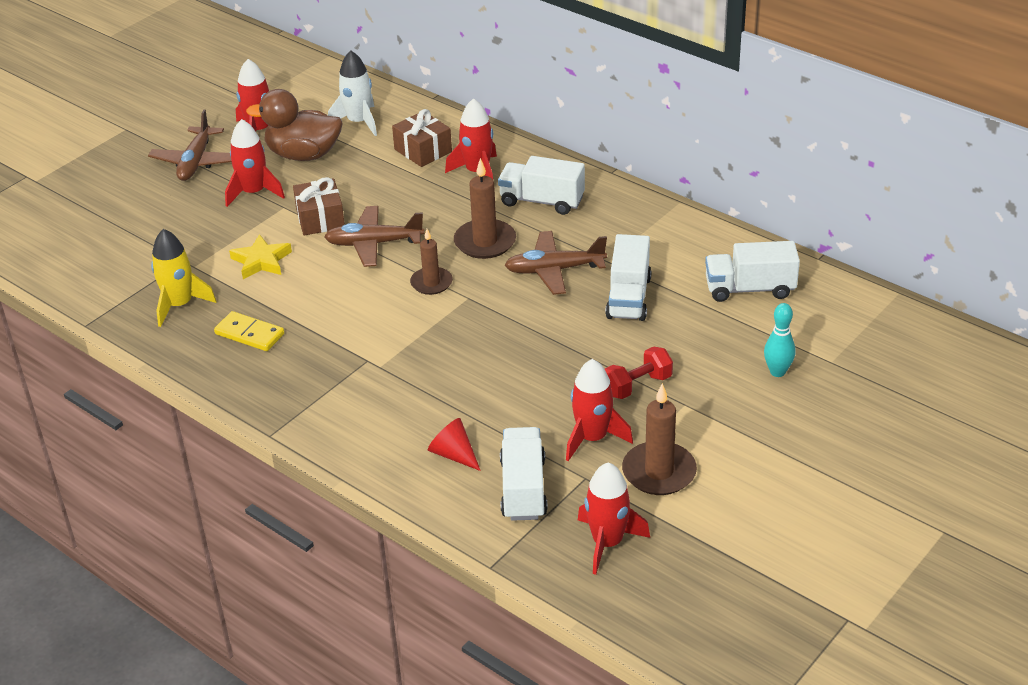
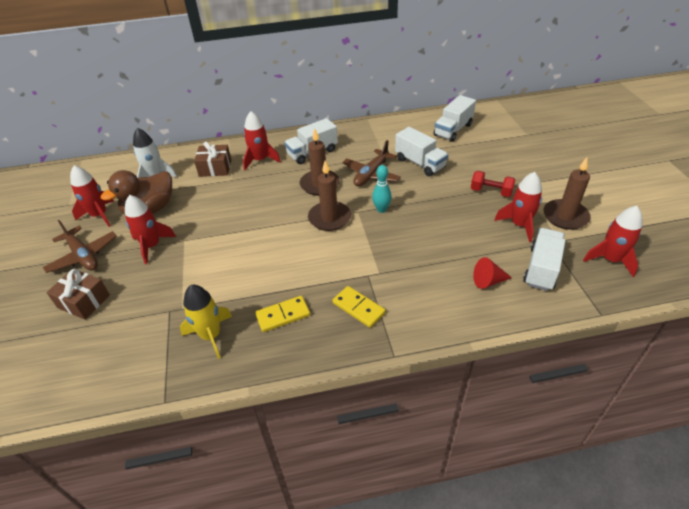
camera: 50 degrees left, 5 degrees up
(261, 261) = (220, 274): yellow star -> none
(311, 378) = (358, 308): none -> yellow domino
(320, 219) = (216, 231): brown gift -> brown gift (84, 301)
(374, 244) = (267, 222): brown plane -> none
(431, 283) = (329, 218): brown candle -> brown candle, size x1.51
(523, 489) = (541, 269): white truck -> white truck turned 75 degrees clockwise
(637, 385) = (491, 192): red dumbbell -> red dumbbell turned 75 degrees counterclockwise
(777, 372) = (520, 150): turquoise bowling pin -> turquoise bowling pin (381, 209)

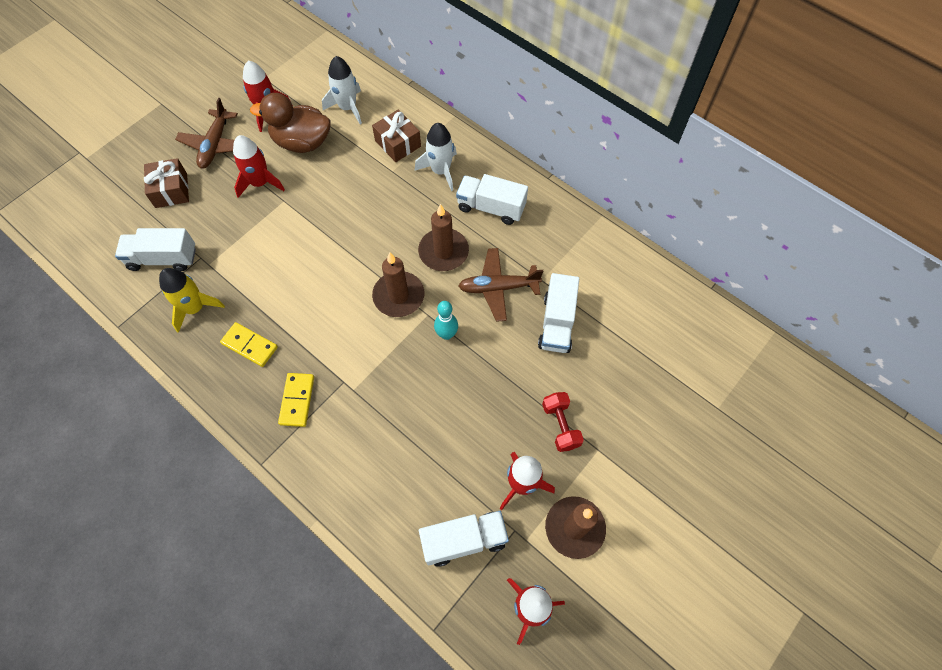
camera: 50 degrees right, 20 degrees up
(260, 160) = (441, 171): red rocket -> white rocket
(453, 130) = (655, 319): white truck -> white truck (163, 258)
(488, 281) = (409, 496): red cone -> none

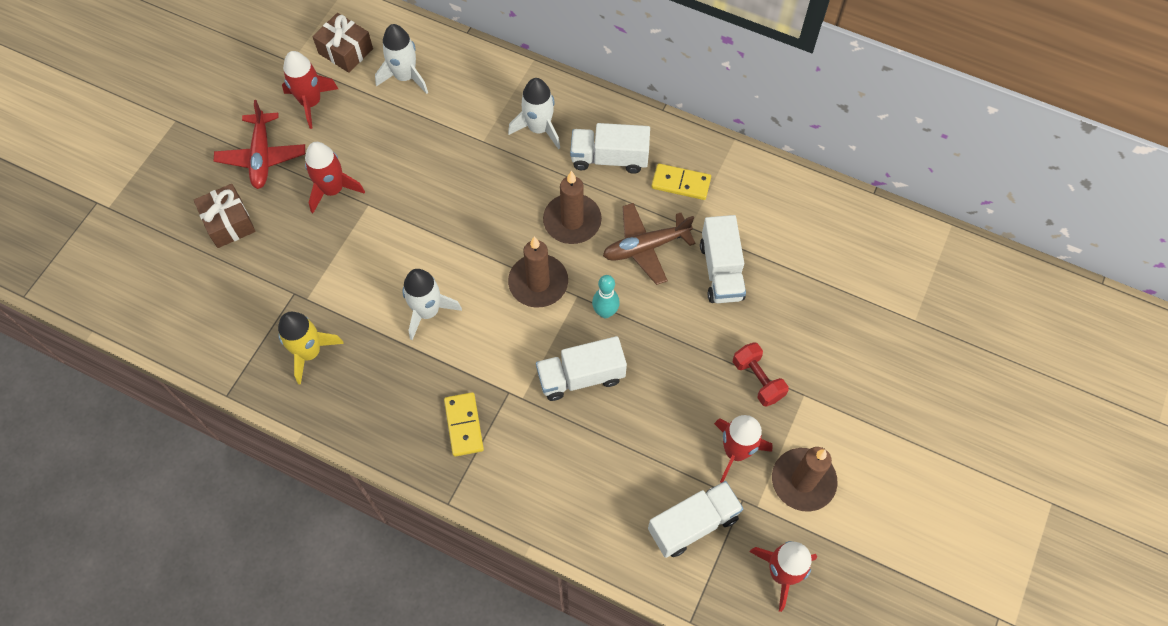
camera: 15 degrees left, 0 degrees up
(163, 258) = (250, 305): white truck -> white truck (581, 376)
(215, 145) = (262, 156): brown plane -> red plane
(249, 345) = (388, 379): yellow domino -> yellow domino (681, 183)
(300, 298) = (427, 311): none -> white rocket
(302, 142) = (365, 130): brown duck -> none
(398, 143) = (479, 107): brown gift -> brown gift (345, 51)

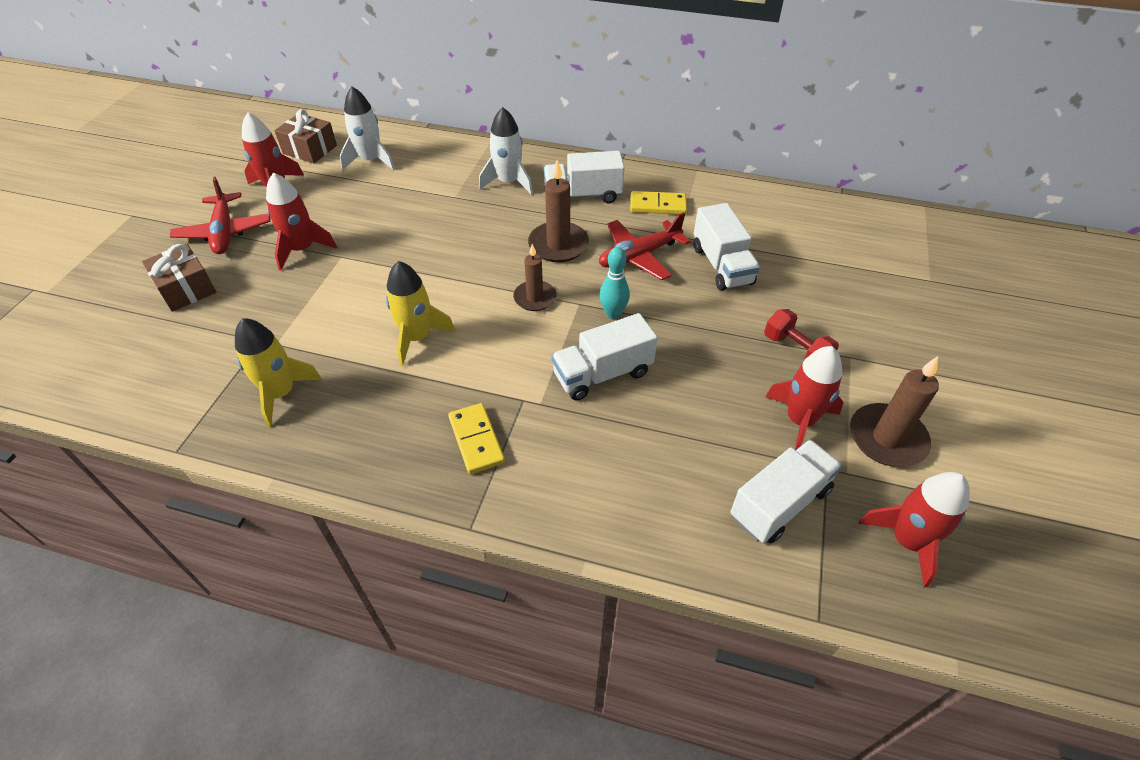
camera: 10 degrees left, 15 degrees down
(427, 311) = (417, 337): white rocket -> yellow rocket
(538, 283) = (535, 298): brown candle -> brown candle, size x0.66
(645, 247) = (639, 256): brown plane -> red plane

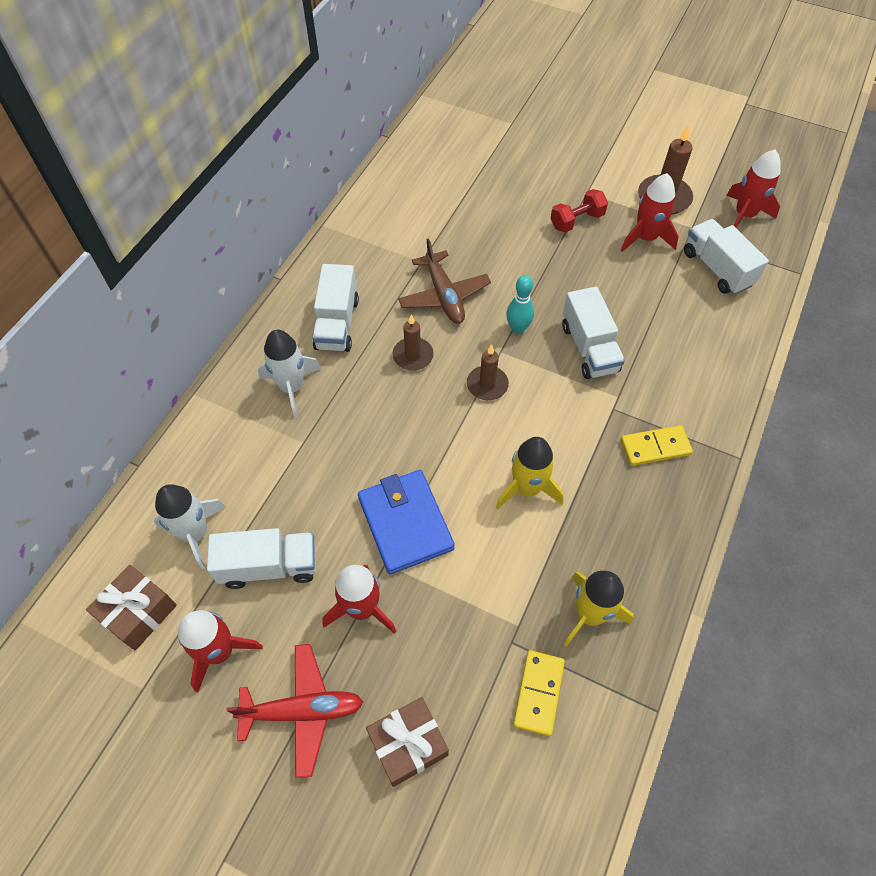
camera: 80 degrees left, 10 degrees up
(378, 263) = (405, 523): none -> blue wallet
(558, 245) = (413, 356): brown candle -> brown candle, size x0.66
(639, 256) = (444, 295): red plane -> brown plane
(658, 205) = (371, 267): yellow domino -> yellow domino (539, 693)
(721, 265) = (469, 240): white truck -> white truck (269, 566)

